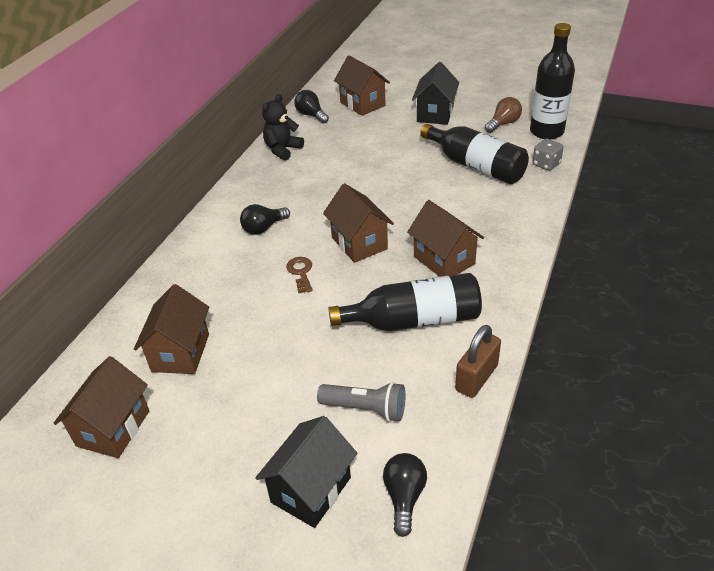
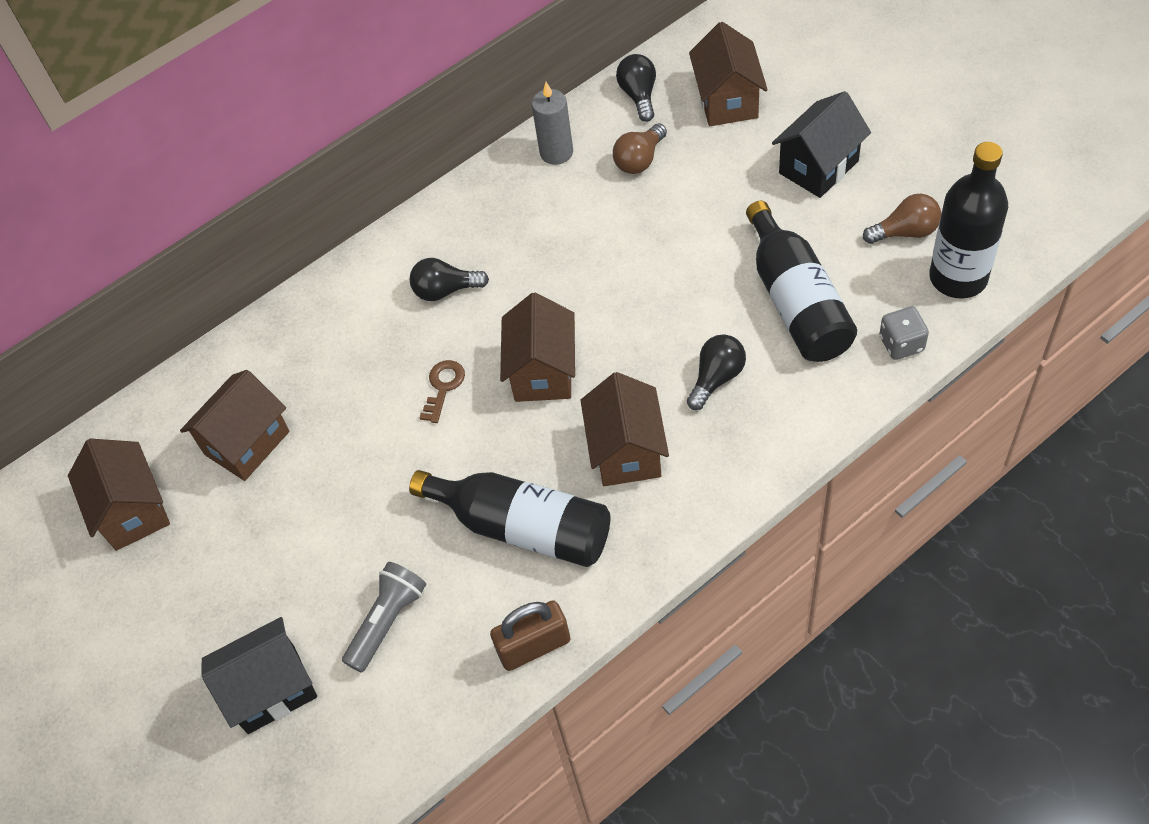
camera: 35 degrees right, 15 degrees up
(113, 428) = (133, 511): brown house -> brown house turned 75 degrees counterclockwise
(282, 150) = (556, 152): black teddy bear -> grey candle
(335, 139) = (640, 160): none -> brown light bulb
(365, 409) = (387, 621): grey flashlight -> grey flashlight turned 105 degrees counterclockwise
(404, 497) = (353, 749): black light bulb -> black light bulb (716, 378)

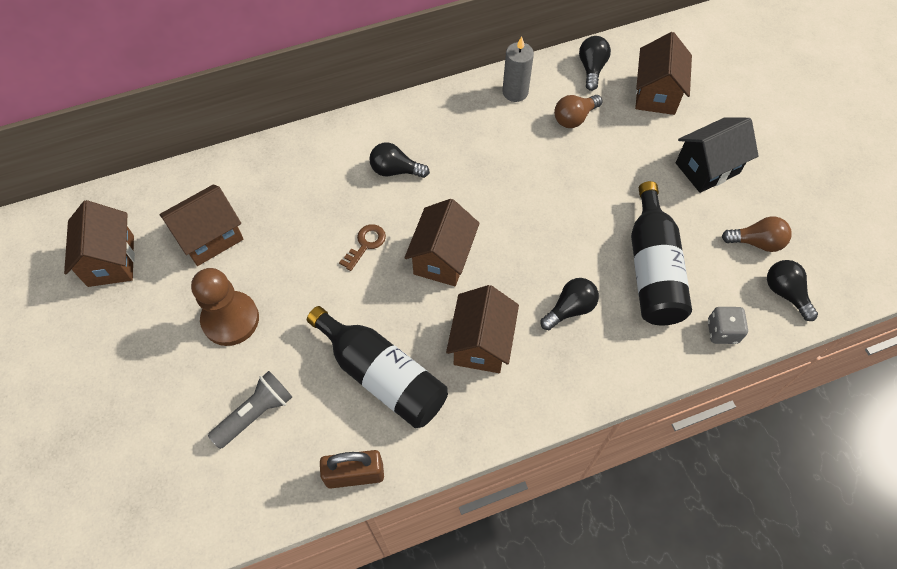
camera: 10 degrees right, 5 degrees up
(271, 690) = (152, 436): black house -> none
(312, 527) = (230, 319): none -> brown pawn
(958, 277) = (785, 293): black bottle -> black light bulb

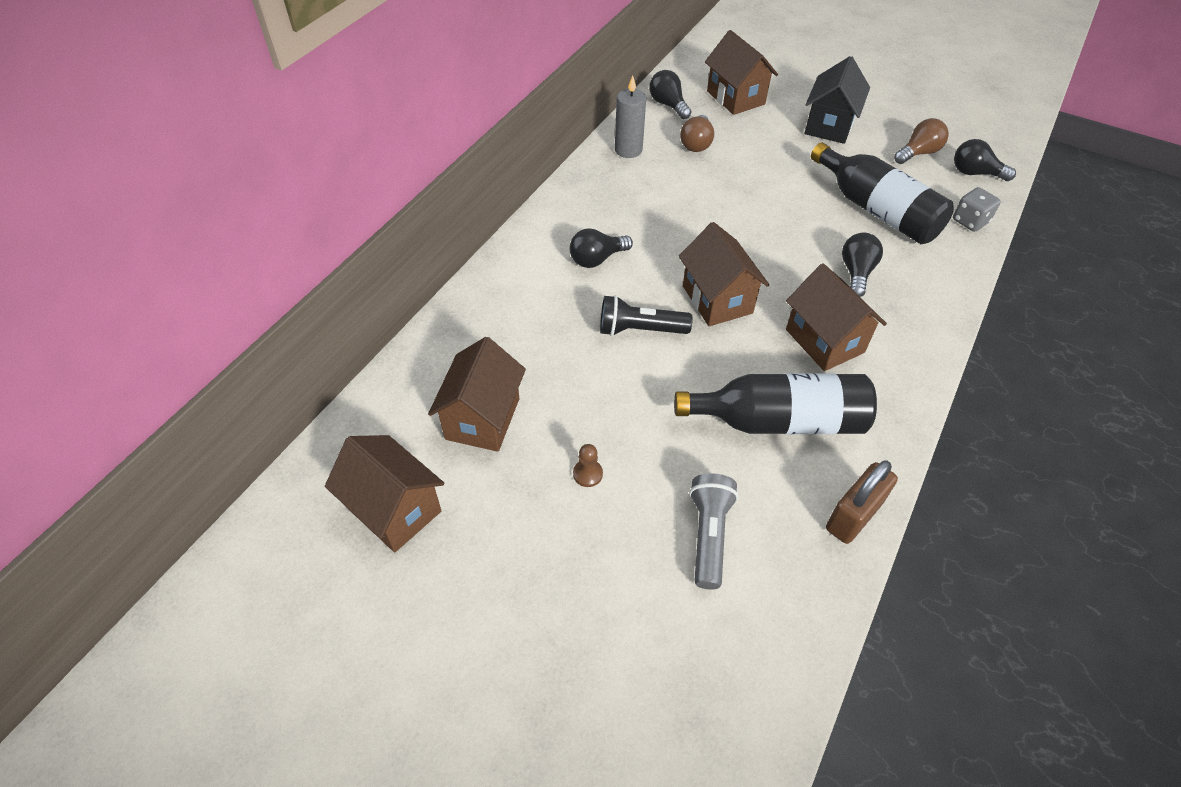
camera: 40 degrees left, 10 degrees down
(230, 319) = (587, 474): brown pawn -> brown pawn, size x0.41
(366, 244) = (640, 330): brown key -> black flashlight

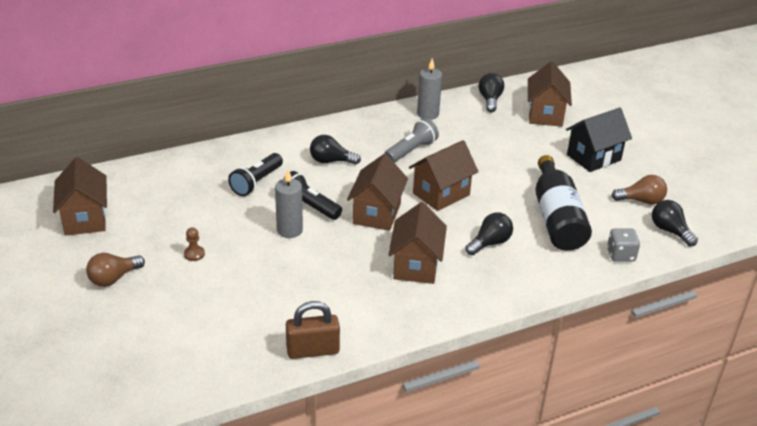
camera: 35 degrees right, 15 degrees down
(482, 418) = (173, 203): brown house -> brown house (441, 194)
(548, 332) = (256, 182): none -> black flashlight
(655, 374) = (289, 230): none -> grey candle
(696, 143) = (479, 129): brown light bulb -> brown light bulb (113, 278)
(708, 535) = (221, 313): grey flashlight -> grey flashlight (411, 151)
(779, 421) = (331, 287): black bottle -> none

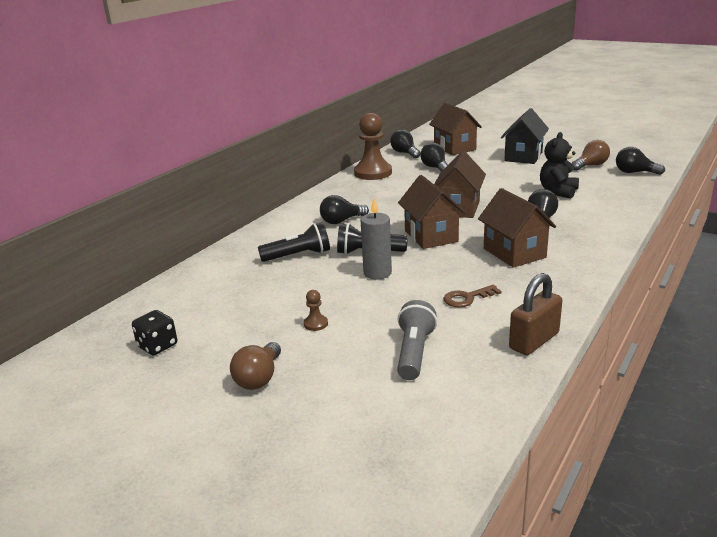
camera: 30 degrees left, 10 degrees down
(85, 219) = (157, 346): brown house -> black dice
(256, 182) = (298, 255): black flashlight -> black flashlight turned 105 degrees counterclockwise
(320, 288) = (467, 298): none -> brown key
(411, 151) = (395, 194): grey flashlight -> grey flashlight (414, 352)
(427, 114) = (373, 173): grey candle -> brown pawn
(490, 133) = (435, 168): none -> black light bulb
(556, 218) = (558, 192): black bottle -> black teddy bear
(620, 255) = (631, 194): grey dice -> none

